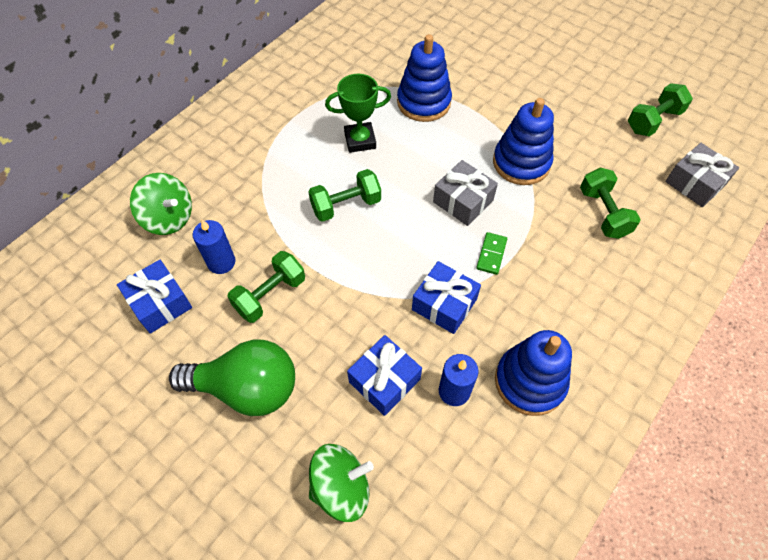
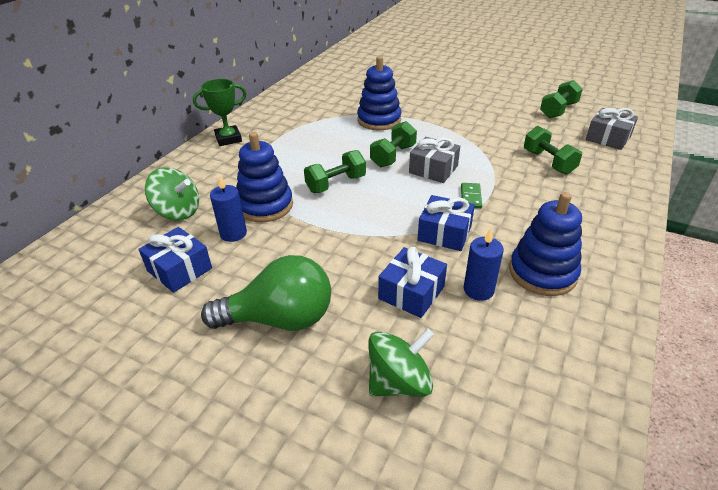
camera: 10 degrees left, 20 degrees down
(270, 295) = (285, 249): green dumbbell -> green dumbbell (393, 156)
(360, 140) = (335, 146): green trophy -> green trophy (228, 139)
(521, 163) = (470, 143): blue stacking toy -> blue stacking toy (265, 206)

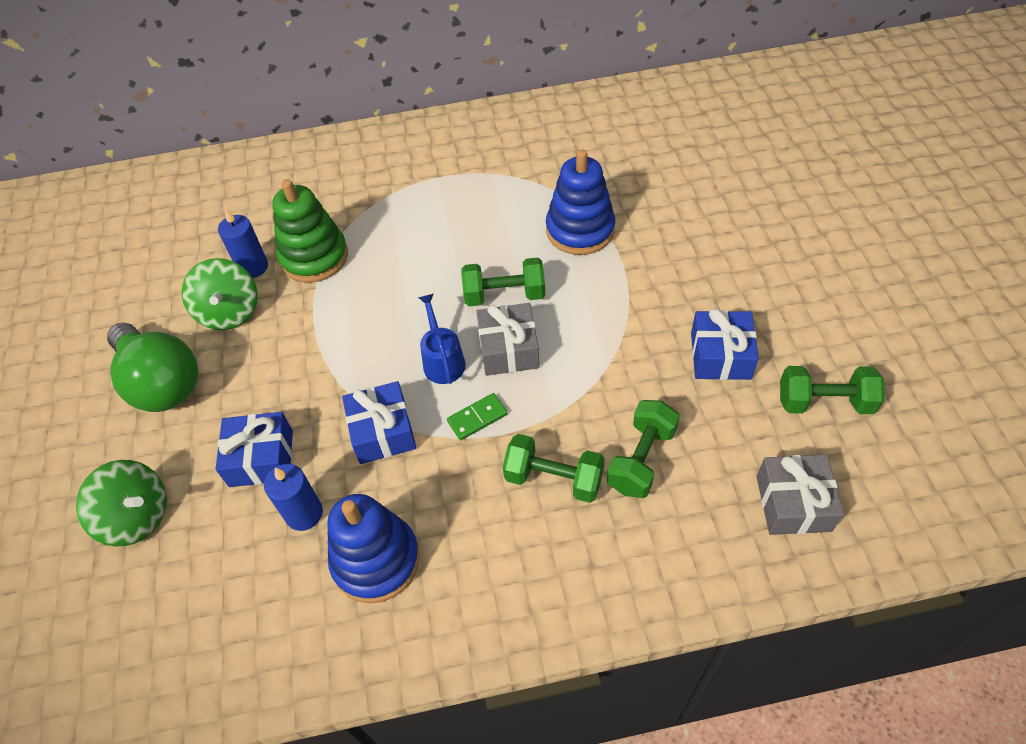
camera: 55 degrees right, 15 degrees up
(178, 211) = (256, 205): green spinning top -> green spinning top (230, 312)
(179, 269) = (178, 270): blue gift -> blue gift (720, 356)
(228, 139) = (410, 141): green trophy -> none
(265, 206) = (314, 257): blue stacking toy -> green stacking toy
(336, 184) = (400, 283): green dumbbell -> green dumbbell (553, 478)
(415, 192) = (442, 360): none -> blue watering can

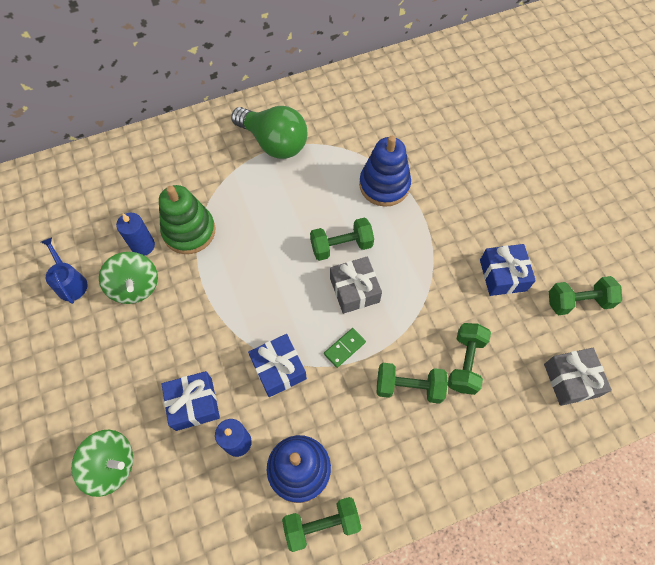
camera: 15 degrees left, 10 degrees up
(161, 382) = (98, 353): green light bulb -> green light bulb (274, 143)
(388, 636) = (321, 524): none -> green dumbbell
(442, 360) = (308, 305): blue watering can -> blue watering can (70, 282)

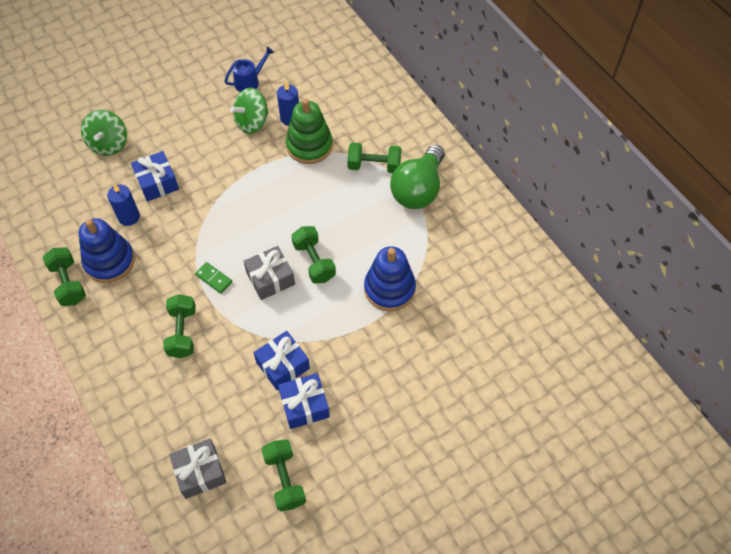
camera: 80 degrees right, 5 degrees down
(278, 369) = (190, 233): blue gift -> blue gift (283, 365)
(465, 363) = (209, 377): green dumbbell -> green dumbbell (374, 166)

